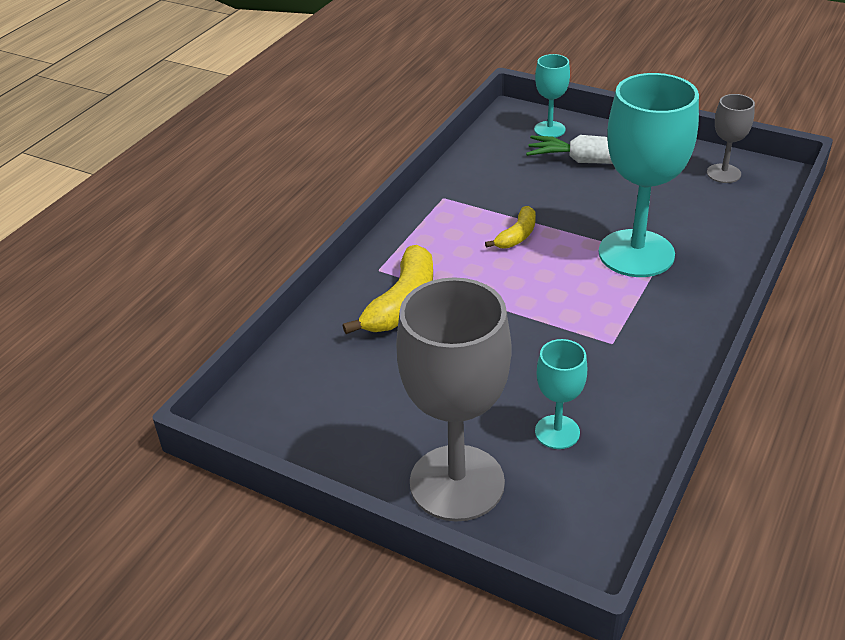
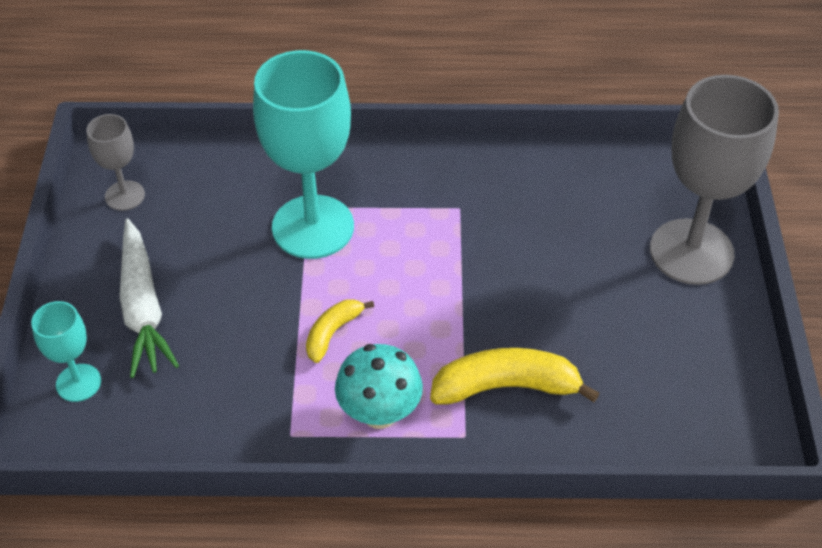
camera: 120 degrees left, 10 degrees up
(429, 237) = (379, 413): none -> turquoise mushroom
(517, 235) = (332, 333): yellow banana -> yellow banana turned 60 degrees counterclockwise
(557, 432) = (592, 210): turquoise goblet -> none

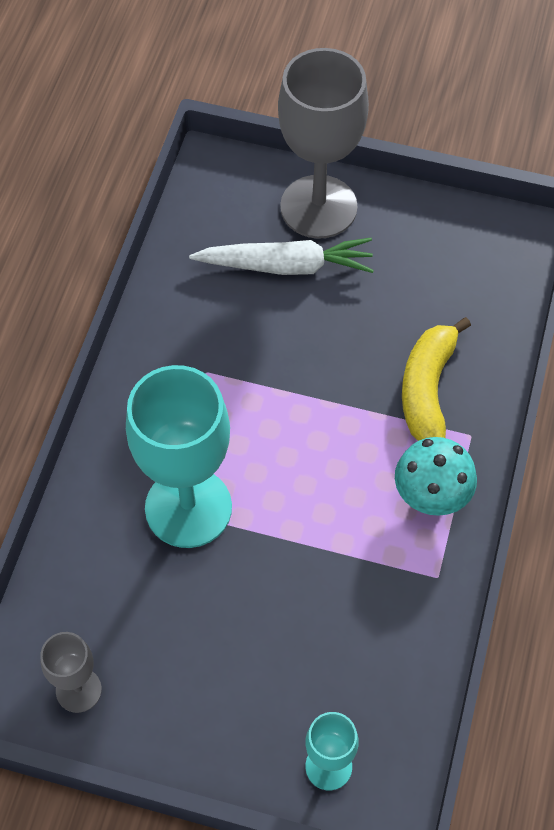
camera: 75 degrees left, 10 degrees up
(143, 308) = (247, 690): white carrot -> white carrot (286, 266)
(332, 333) = (330, 517): yellow banana -> none

